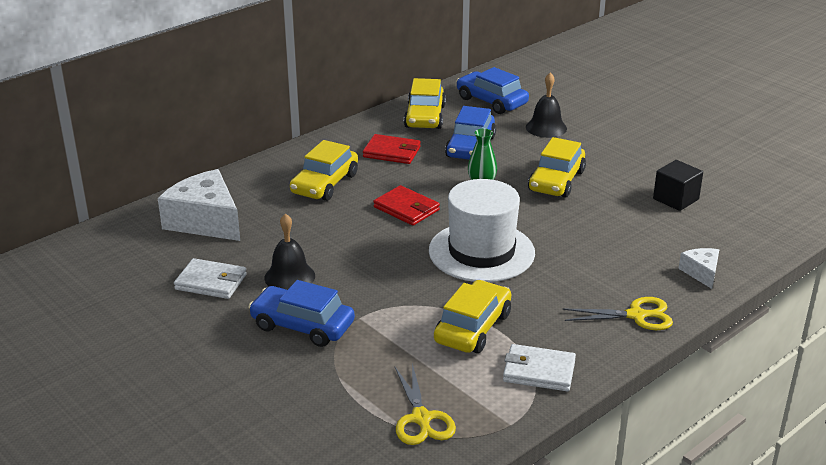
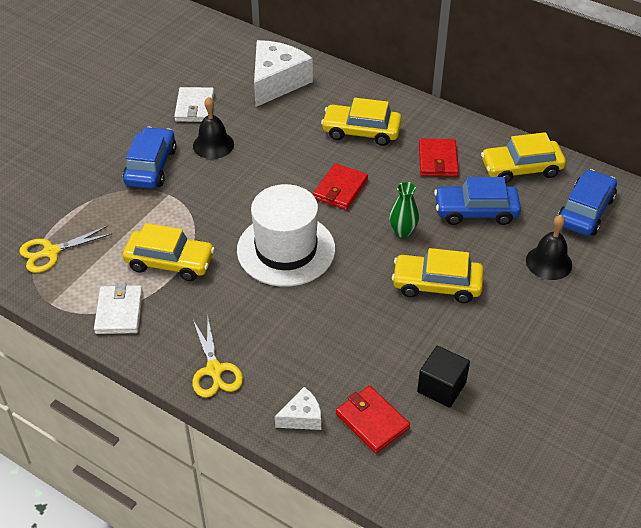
camera: 75 degrees right, 15 degrees up
(709, 238) = (372, 421): none -> red wallet

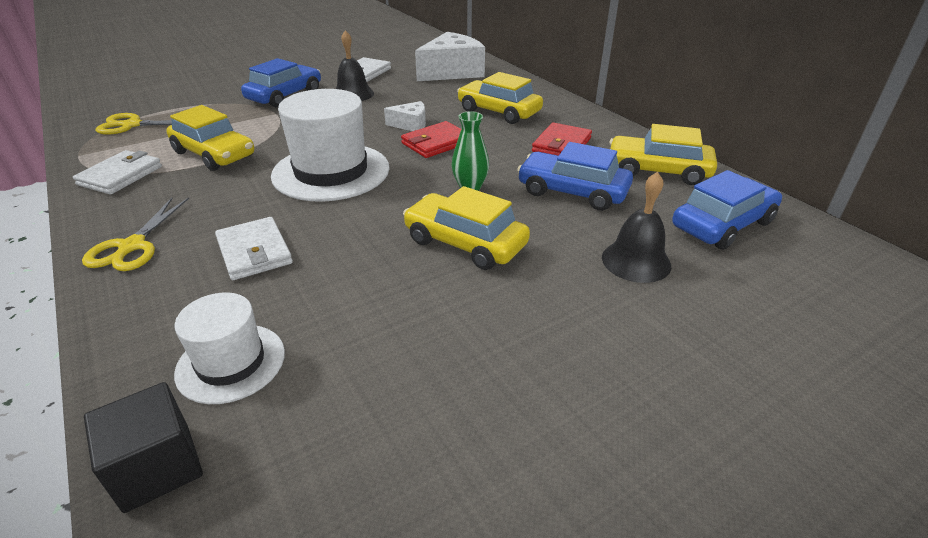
camera: 25 degrees right, 10 degrees down
(302, 417) = (156, 325): white cheese -> white cheese (411, 125)
(305, 343) = (254, 252): none -> white wallet
(372, 421) = (231, 362): red wallet -> white hat
(441, 387) = (365, 355): black cube -> black cube (157, 467)

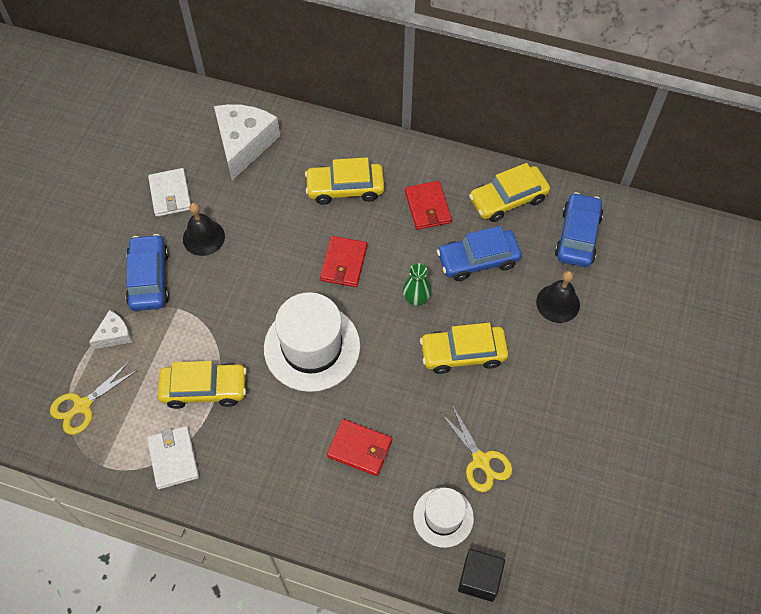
camera: 40 degrees left, 25 degrees up
(132, 246) = (284, 500): yellow scissors -> yellow scissors (481, 460)
(254, 252) = (360, 448): white wallet -> red wallet
(411, 125) = (301, 251): white cheese -> white cheese (114, 335)

